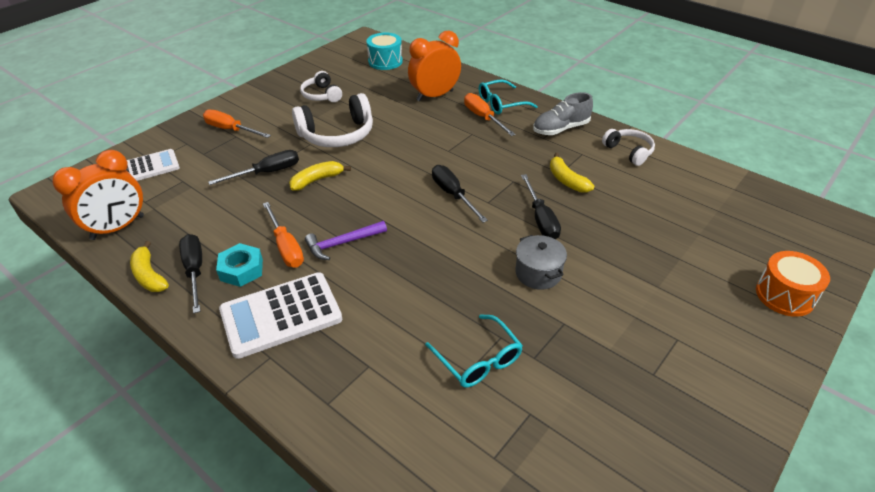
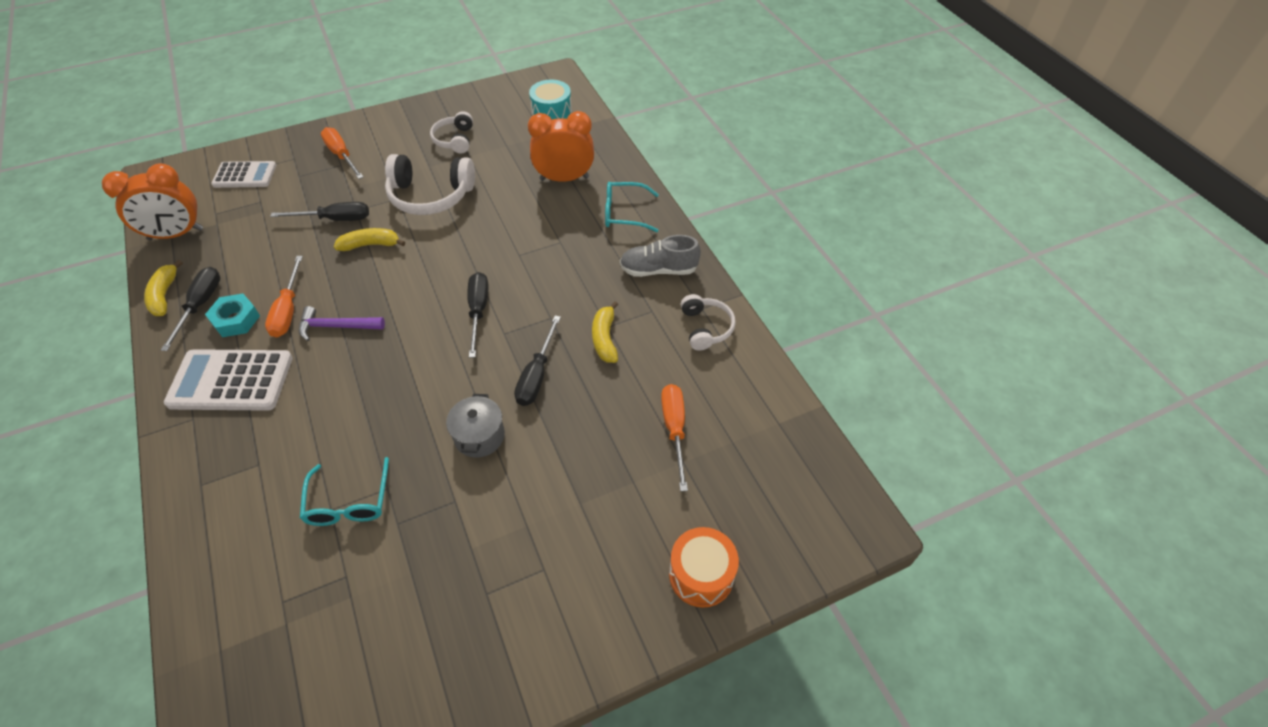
camera: 25 degrees right, 10 degrees up
(483, 117) = (589, 225): orange screwdriver -> orange screwdriver (674, 429)

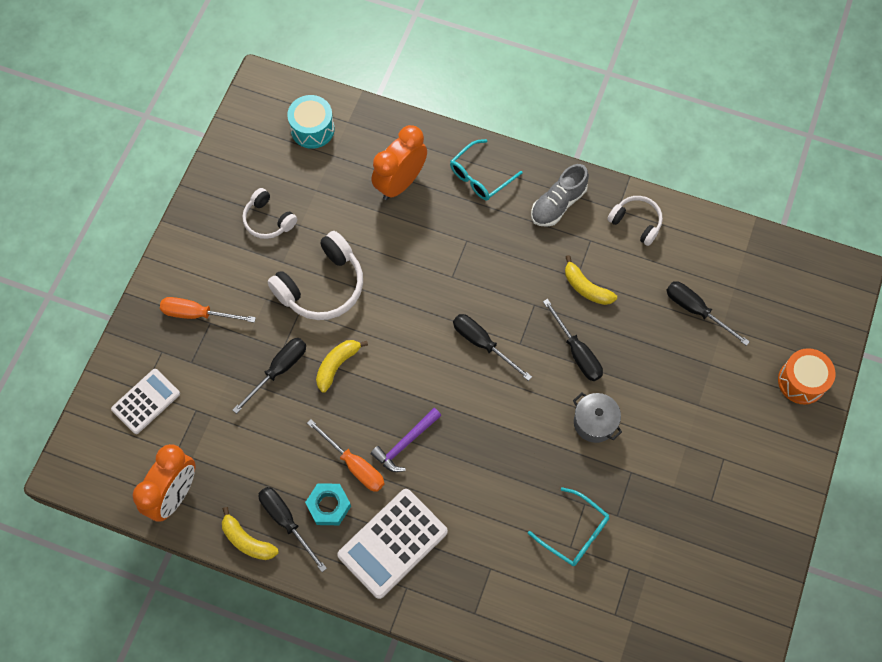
camera: 45 degrees left, 15 degrees up
(674, 429) = (696, 310): orange screwdriver -> black screwdriver

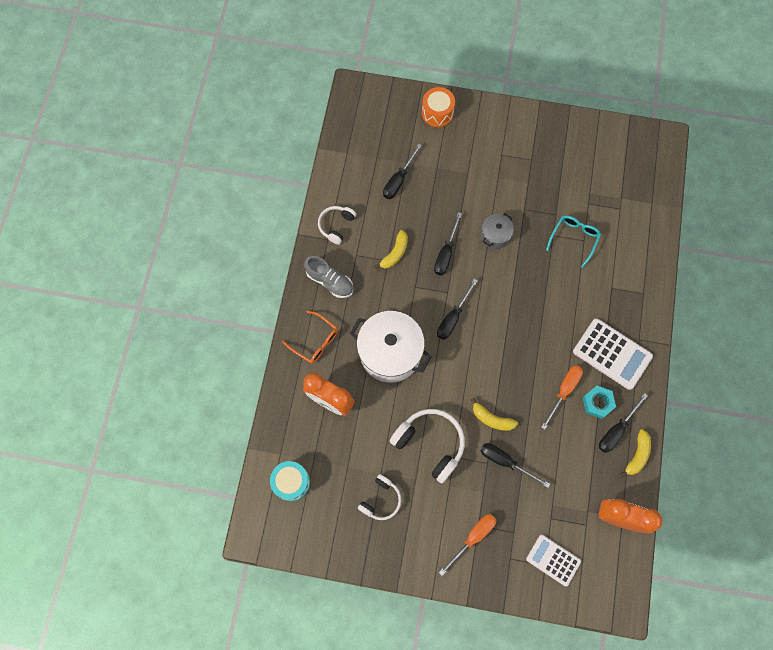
camera: 100 degrees left, 5 degrees up
(197, 314) = (473, 537): orange screwdriver -> orange screwdriver turned 135 degrees counterclockwise
(405, 443) = (539, 358): purple hammer -> none
(448, 259) = (390, 353): none -> white pot
(480, 176) = (315, 341): turquoise glasses -> orange glasses
(577, 352) = (446, 253): black screwdriver -> black screwdriver turned 150 degrees clockwise

